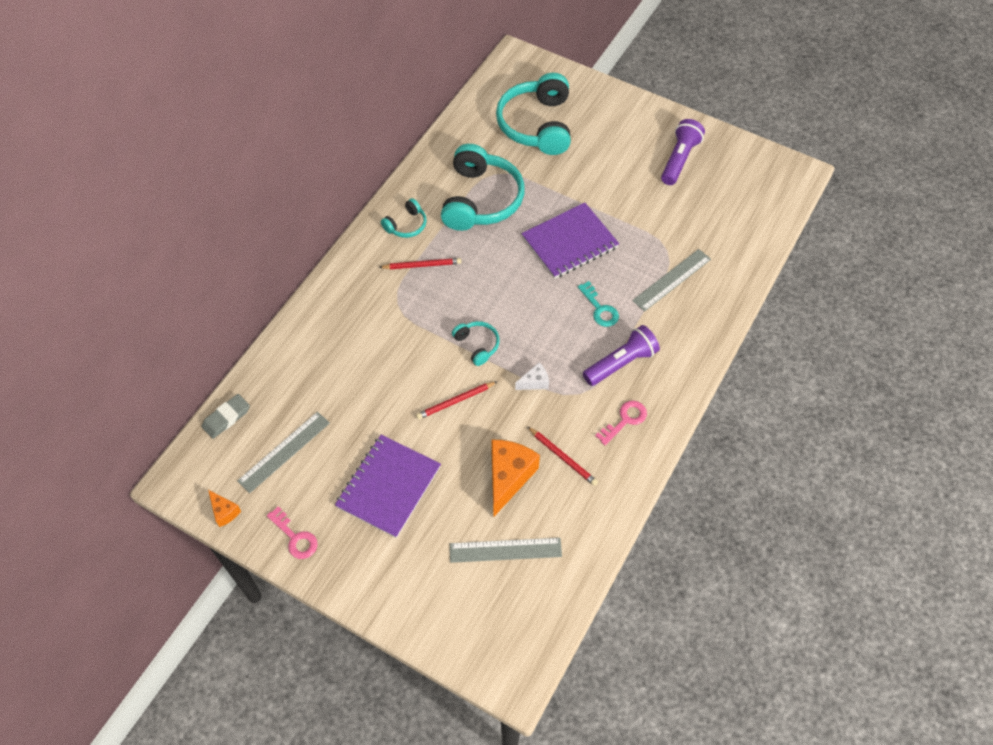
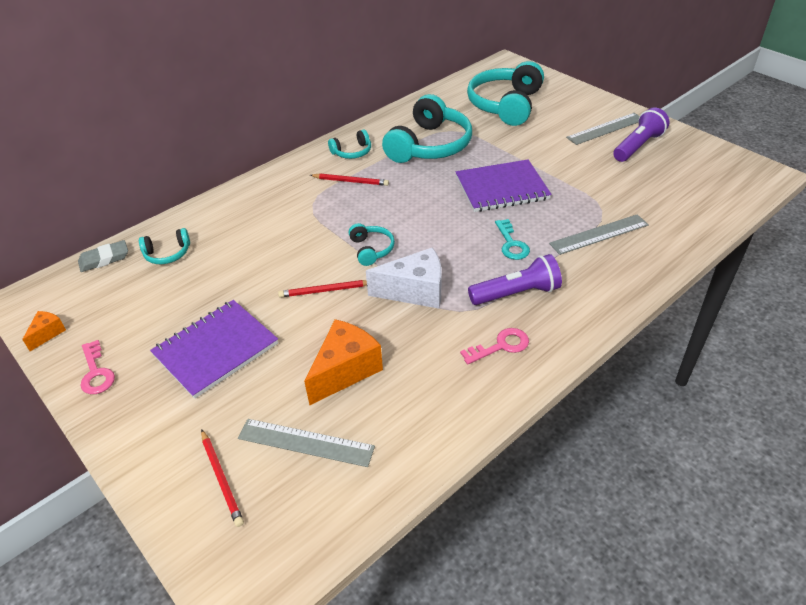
camera: 20 degrees right, 15 degrees down
(224, 512) = (47, 333): orange cheese -> orange cheese turned 135 degrees counterclockwise
(284, 451) = (136, 296): grey ruler -> grey ruler (606, 129)
(286, 396) = (167, 253): none -> turquoise headphones
(534, 382) = (415, 291): white cheese -> white cheese, size x1.98
(563, 457) = (415, 365): red pencil -> red pencil (222, 478)

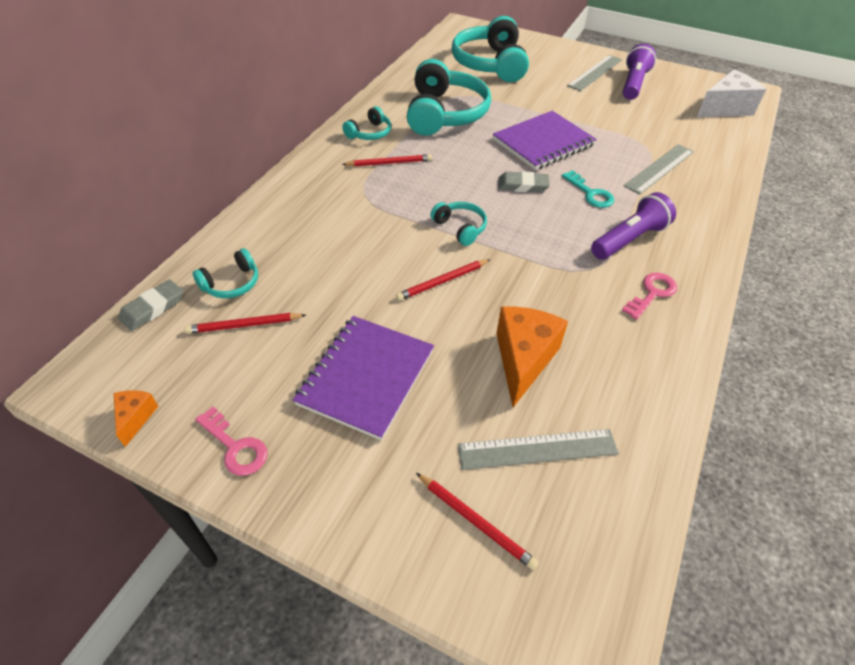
camera: 25 degrees left, 5 degrees up
(156, 287) = (244, 325): none -> red pencil
(415, 291) = (534, 260): white cheese -> white cheese (725, 108)
(453, 224) = (523, 185): none -> grey eraser

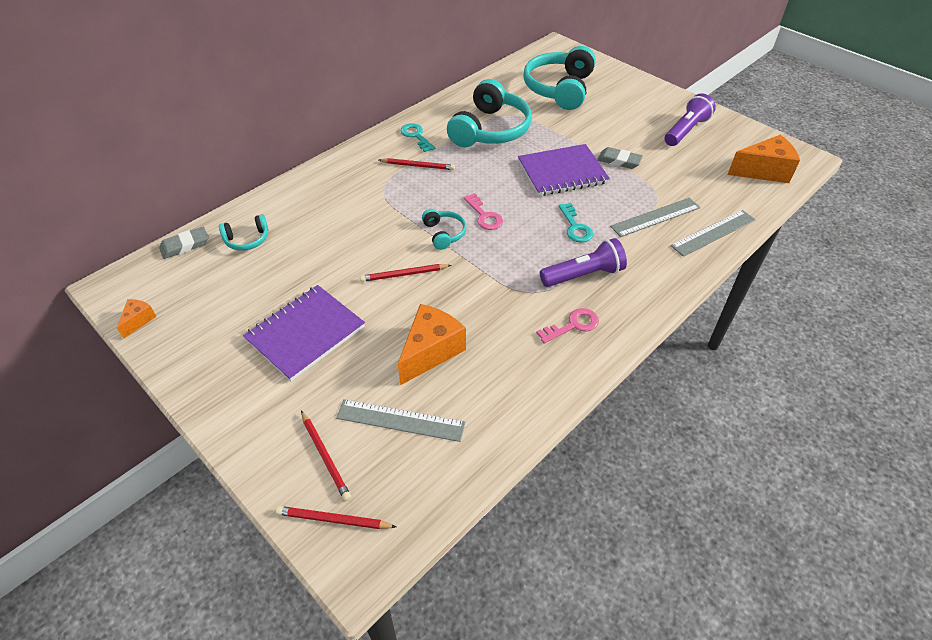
camera: 20 degrees right, 0 degrees up
(235, 447) = (192, 358): pink key -> pink key (484, 216)
(244, 325) = (240, 273): red pencil -> red pencil (333, 520)
(369, 133) = (416, 136): turquoise headphones -> turquoise key
(523, 185) = (519, 208): grey eraser -> grey eraser (619, 161)
(595, 72) = (655, 113): grey ruler -> grey ruler (713, 233)
(725, 108) = (763, 171): white cheese -> orange cheese

